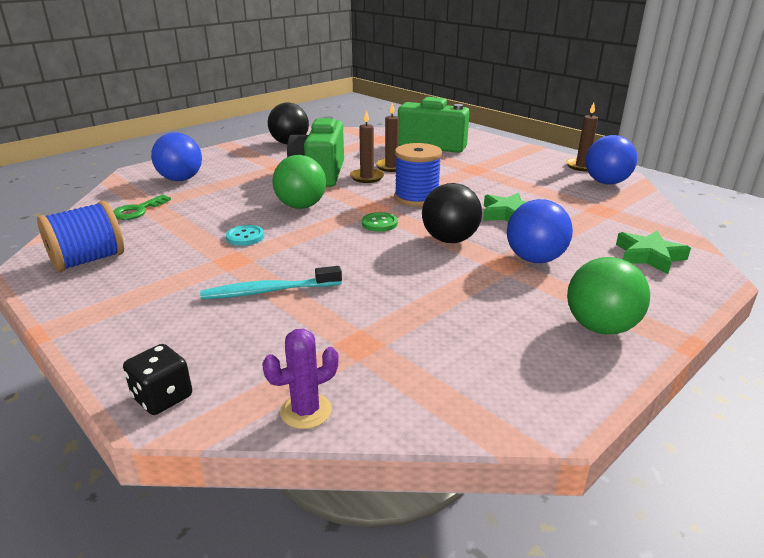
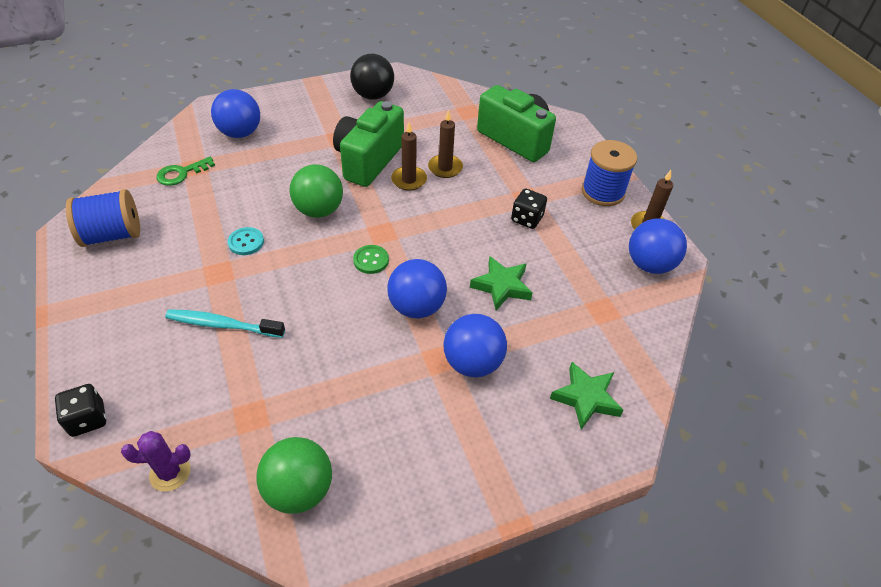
camera: 20 degrees right, 20 degrees up
(416, 198) = (433, 230): blue spool -> blue spool (603, 192)
(450, 240) = (416, 307): black ball -> blue ball
(487, 179) = (527, 219): none -> black dice
(600, 327) = (455, 474): green ball -> green ball (299, 489)

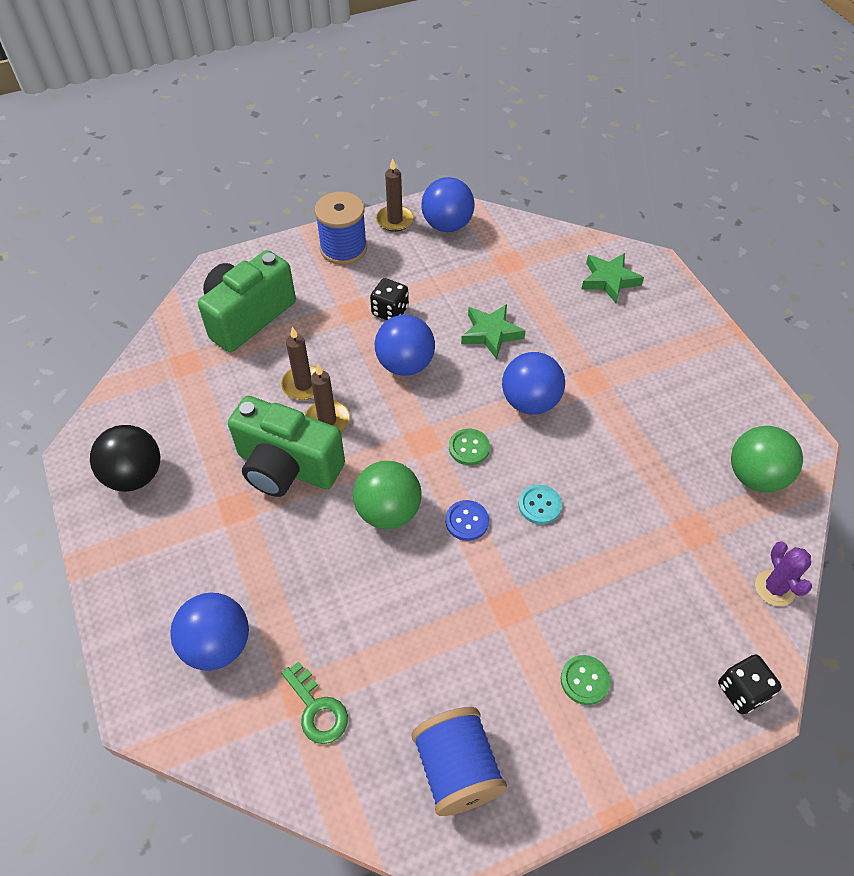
camera: 90 degrees left, 5 degrees up
(143, 311) = (584, 680): none -> green button
(223, 325) = (588, 582): turquoise toothbrush -> none
(246, 242) = (453, 586): turquoise button -> turquoise button (539, 505)
(300, 253) = (467, 521): none -> blue button
(472, 363) = (590, 356): blue ball -> blue ball (405, 364)

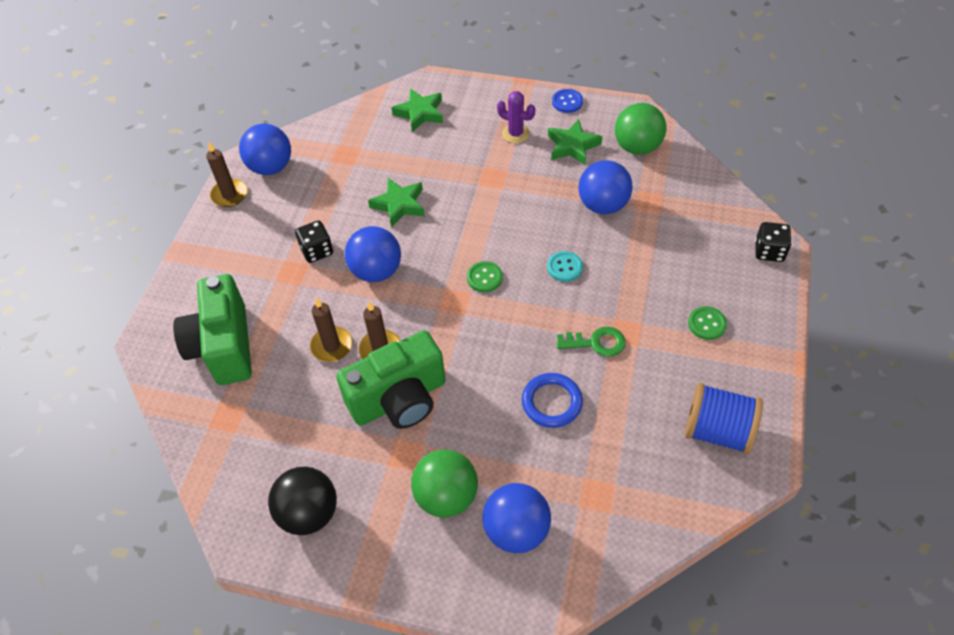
camera: 50 degrees left, 0 degrees up
(317, 709) = (616, 490): green key -> green key (596, 343)
(343, 248) = (222, 243): blue spool -> none
(374, 590) = (551, 402): none -> blue ring
(388, 511) = (495, 357): green ball -> green ball (446, 496)
(467, 521) = (542, 315): blue button -> blue button (567, 102)
(530, 402) = (478, 220): blue ball -> blue ball (603, 205)
(696, 419) = (572, 146): none -> green star
(774, 588) = (717, 191): purple cactus -> purple cactus (515, 134)

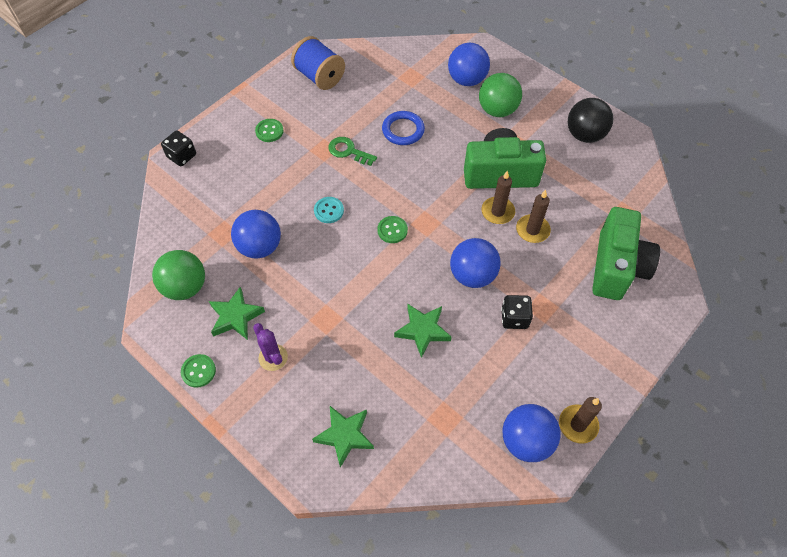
camera: 155 degrees left, 5 degrees up
(567, 102) = (198, 371): blue button -> green button

